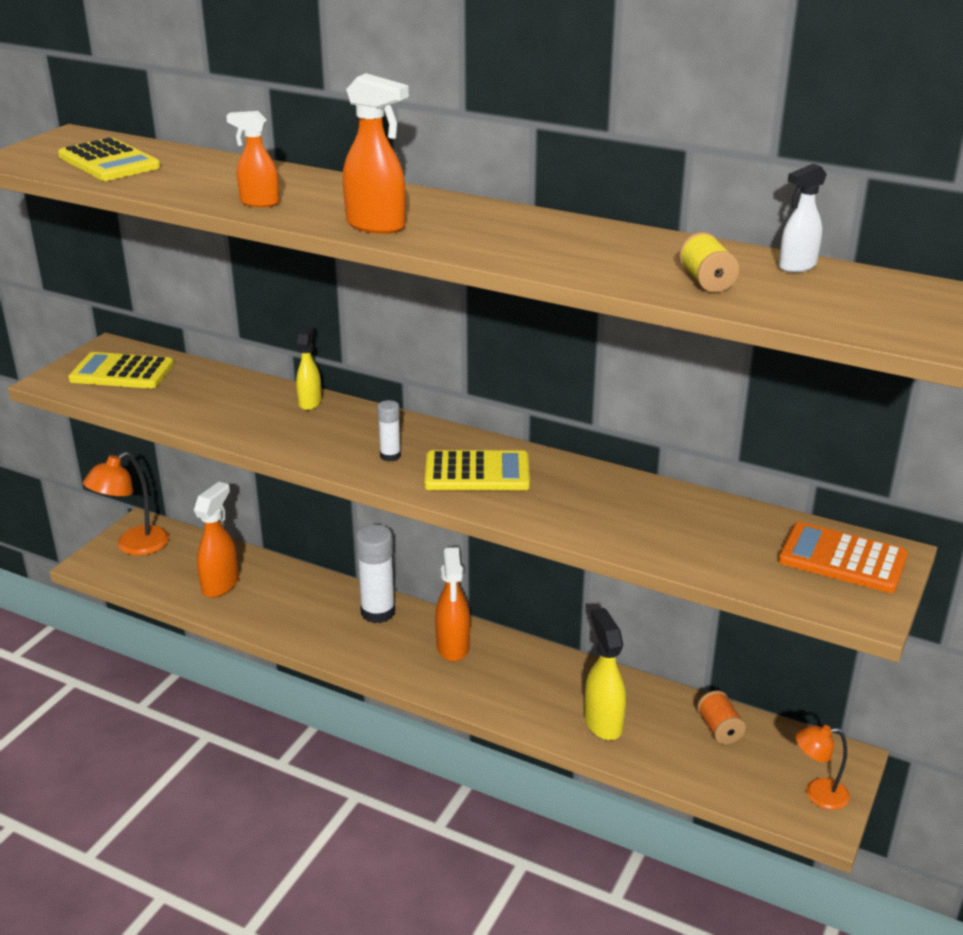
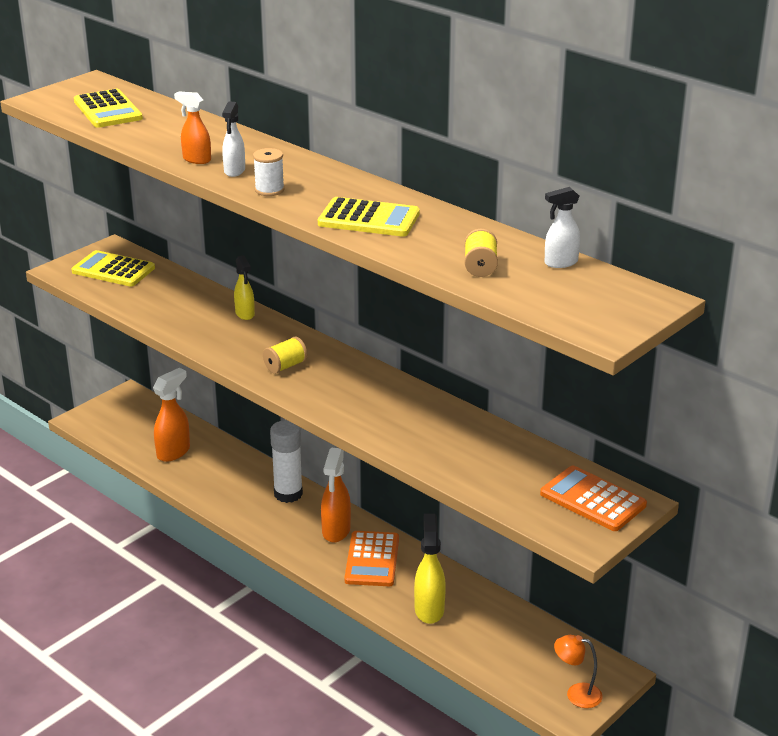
camera: 15 degrees right, 0 degrees up
(134, 546) = (118, 411): orange lamp -> none
(310, 402) = (245, 314): yellow spray bottle -> yellow spray bottle turned 135 degrees clockwise
(317, 210) = (234, 171): none -> white spray bottle
(376, 226) = (269, 190): orange spray bottle -> white spool
(390, 456) = (285, 366): white glue stick -> yellow spool
(477, 473) = (345, 389): yellow calculator -> yellow calculator (368, 219)
(510, 674) = (372, 559): none -> orange calculator
(719, 729) = (522, 631): orange spool -> none

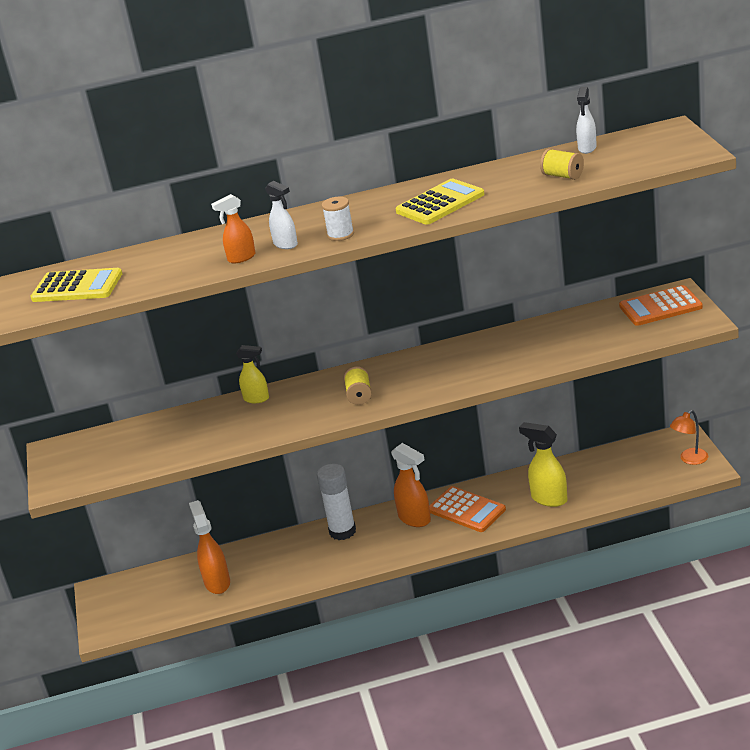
camera: 50 degrees left, 0 degrees up
(113, 270) = (94, 455): yellow calculator -> none

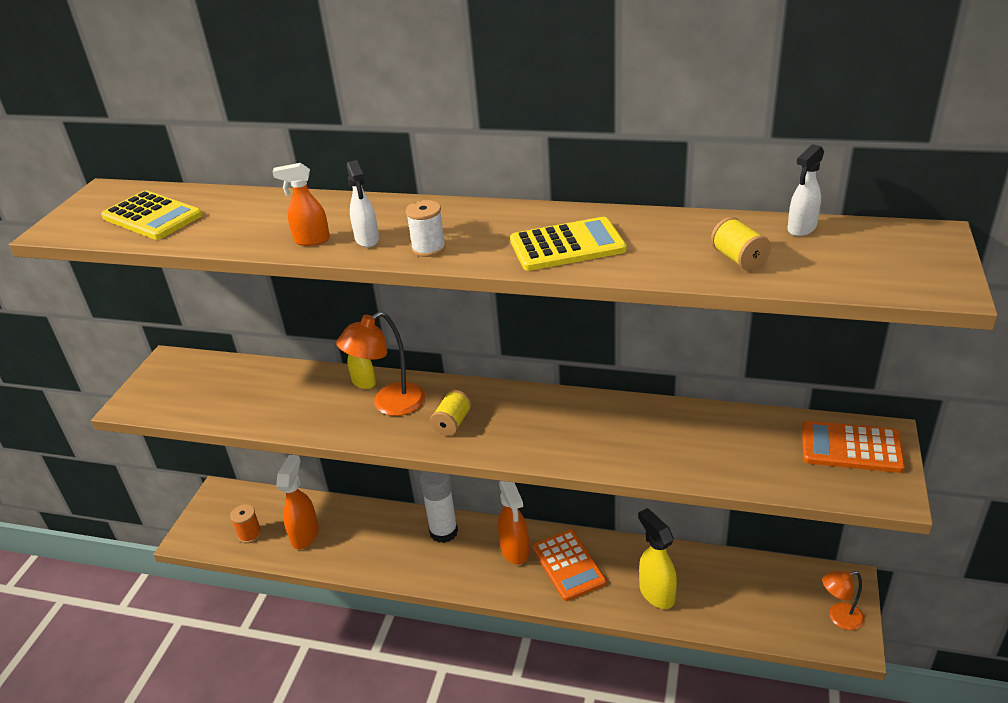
camera: 25 degrees right, 5 degrees up
(163, 603) = (250, 534): none -> orange spool
(294, 403) = (389, 404): none -> orange lamp

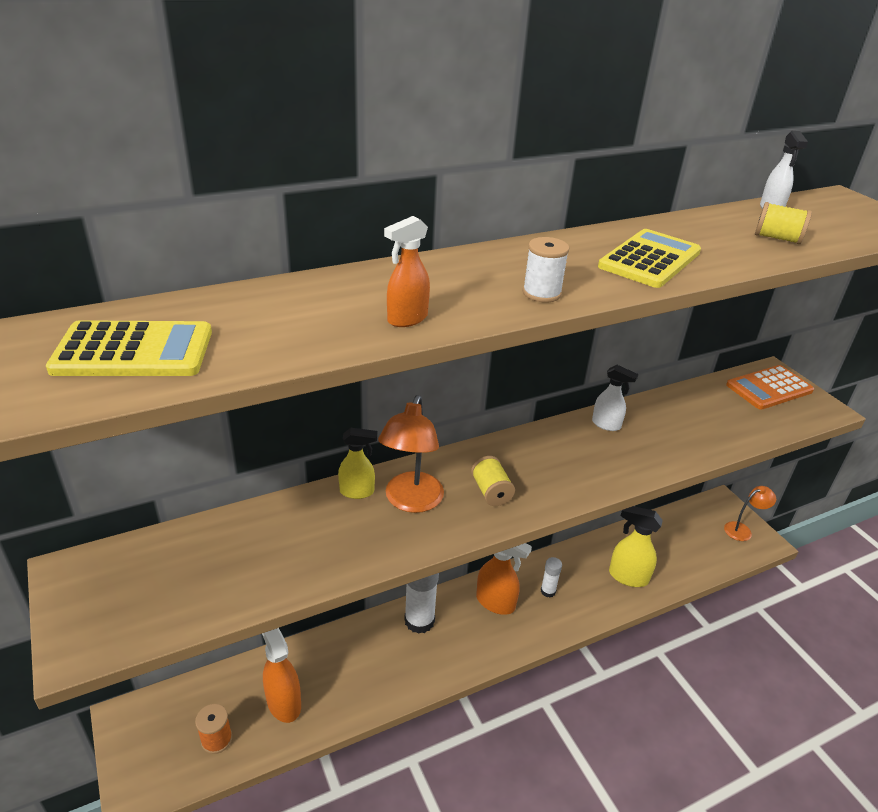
camera: 45 degrees left, 0 degrees up
(367, 240) = (467, 302): white spray bottle -> white spray bottle (606, 425)
(568, 565) = (548, 591): orange calculator -> white glue stick
(839, 618) = (742, 530): orange lamp -> orange lamp turned 150 degrees counterclockwise

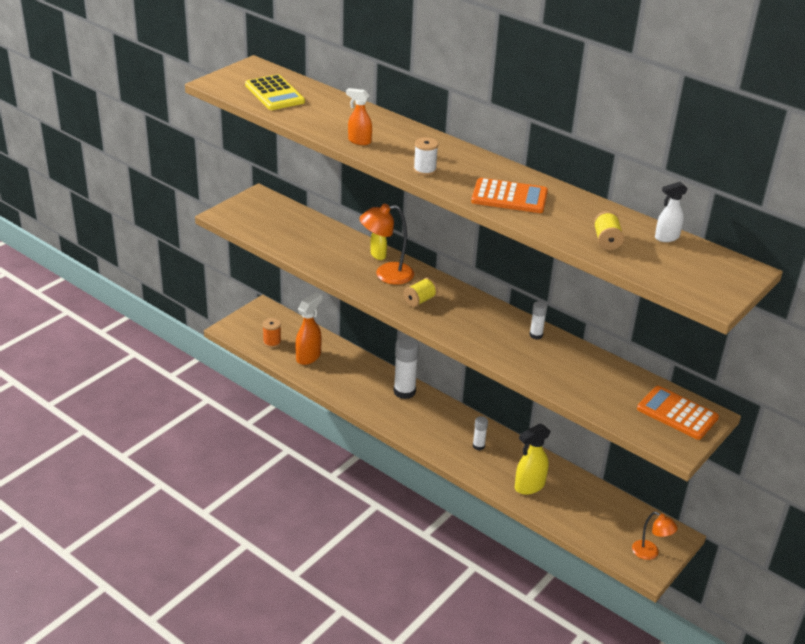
camera: 65 degrees right, 0 degrees up
(496, 603) = (447, 422): orange spray bottle -> none
(606, 425) = (536, 335): white spray bottle -> white glue stick
(627, 576) = (529, 486): yellow spray bottle -> yellow spray bottle turned 120 degrees counterclockwise
(649, 259) = (509, 197): yellow calculator -> orange calculator

